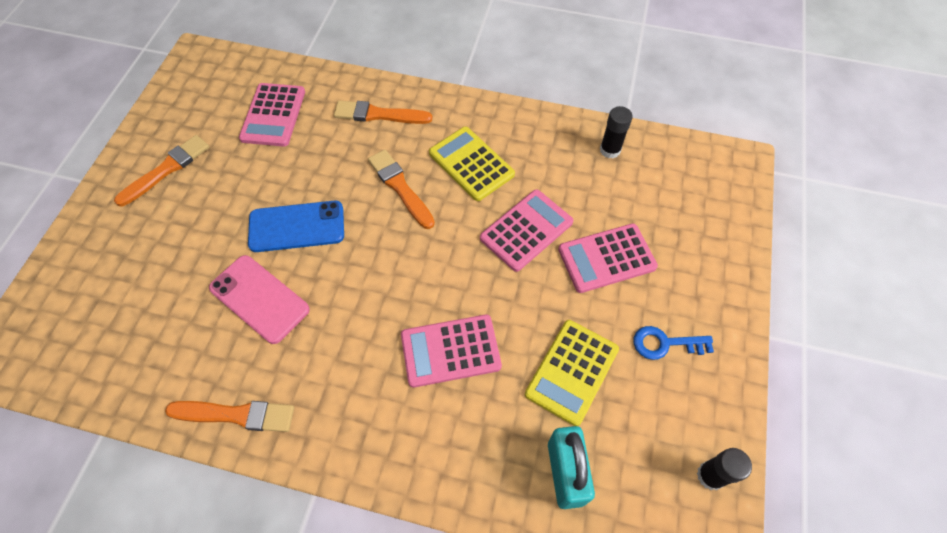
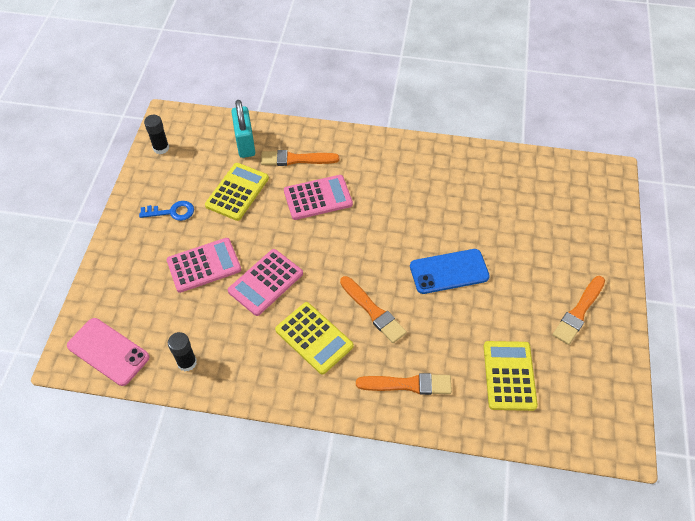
camera: 175 degrees right, 5 degrees down
(236, 415) = (445, 156): orange brush -> orange brush (296, 159)
(259, 299) = (457, 219): pink phone -> pink phone (108, 351)
(273, 115) = (509, 375): pink calculator -> yellow calculator

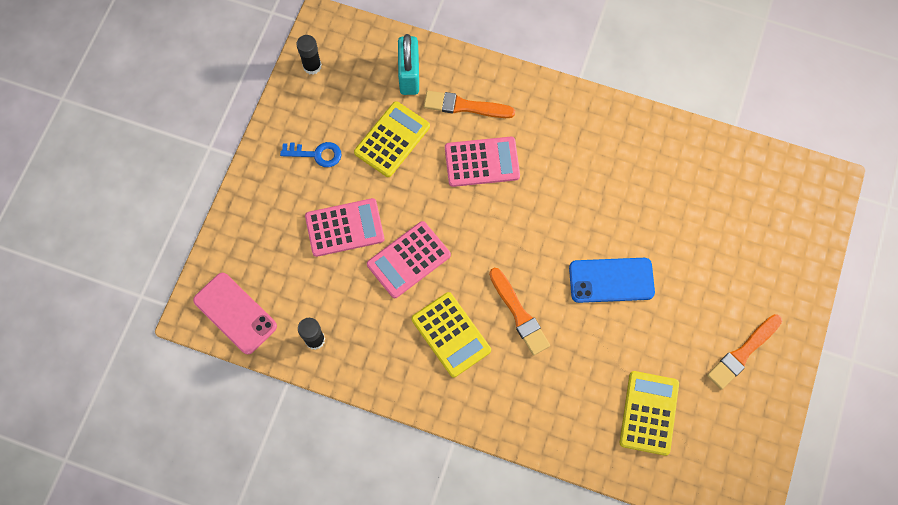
camera: 10 degrees right, 15 degrees up
(407, 384) = (540, 404): orange brush -> none

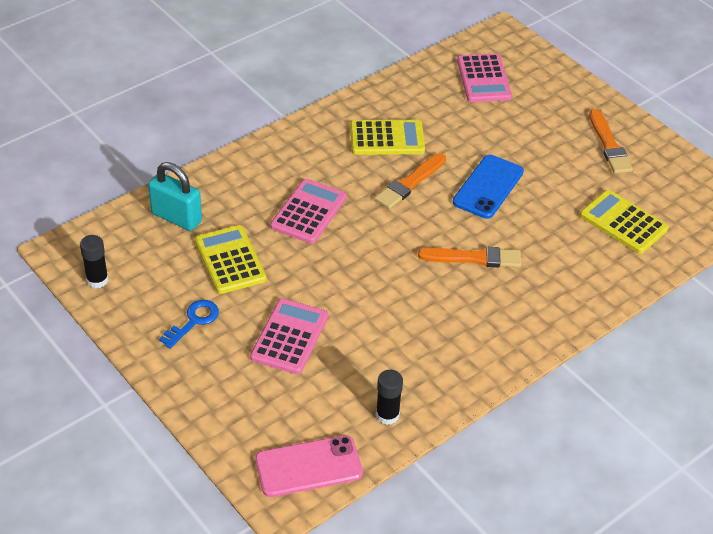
camera: 60 degrees left, 25 degrees down
(408, 260) = (361, 306): pink calculator -> pink calculator (483, 79)
(451, 334) = (459, 312): yellow calculator -> yellow calculator (387, 138)
(465, 106) = (244, 196): orange brush -> orange brush (410, 183)

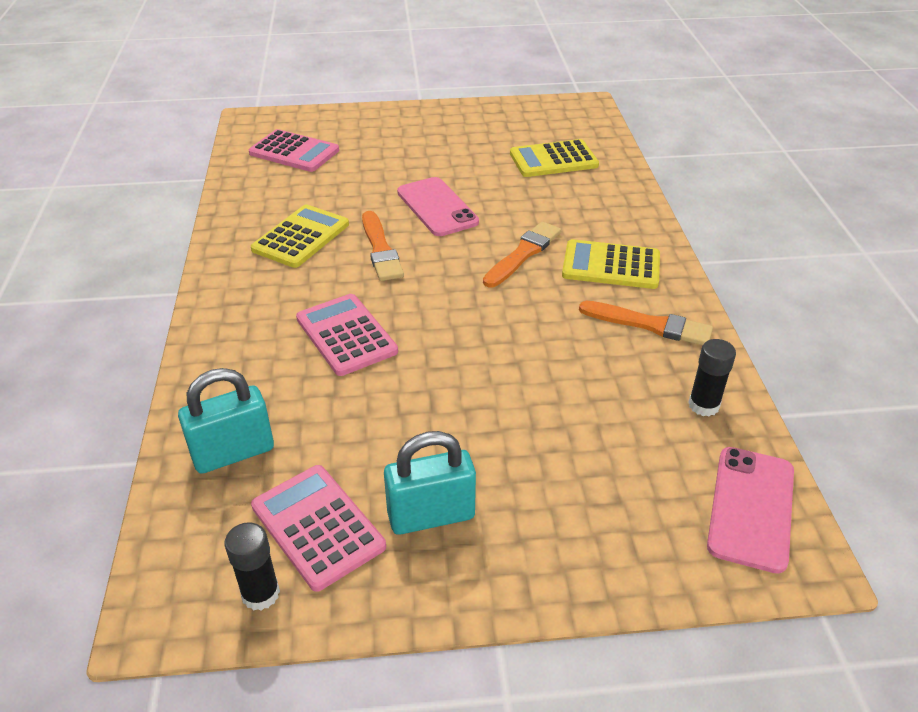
camera: 55 degrees left, 5 degrees down
(193, 321) = (431, 516): blue key -> turquoise padlock
(230, 260) = (357, 434): yellow calculator -> yellow calculator (611, 266)
(289, 337) = (528, 434): pink calculator -> pink calculator (317, 526)
(488, 187) = (437, 207): blue phone -> pink phone
(609, 145) = (454, 129): orange brush -> orange brush (649, 325)

